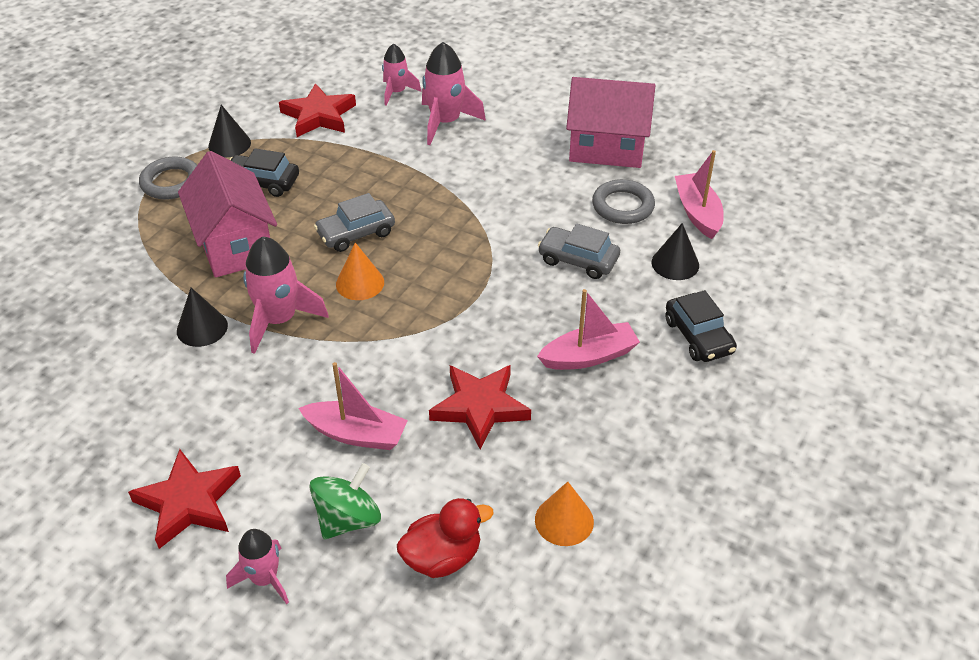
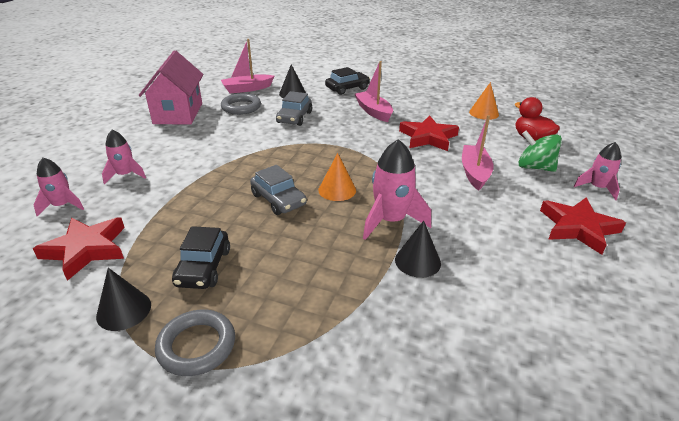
camera: 100 degrees left, 10 degrees down
(235, 245) = (304, 265): pink house -> none
(445, 122) = (125, 175): pink rocket -> pink rocket, size x0.63

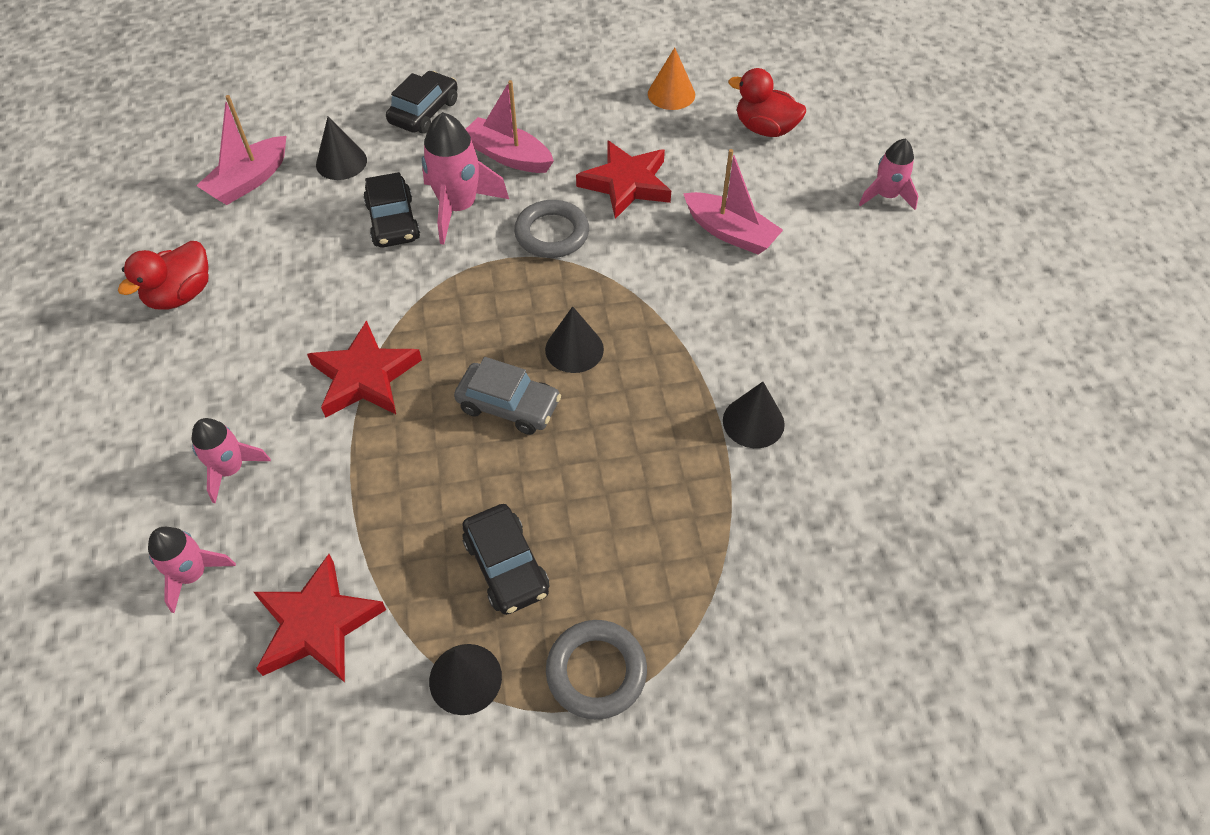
camera: 30 degrees left, 20 degrees up
(178, 113) = (181, 295): pink house -> red duck
(241, 107) = (280, 233): grey ring -> grey ring (552, 233)
(294, 117) = (393, 221): grey car -> black car
(337, 190) = (574, 349): orange cone -> black cone
(390, 221) = (680, 372): pink rocket -> pink rocket (458, 208)
(474, 173) = (730, 232): pink boat -> pink boat turned 150 degrees clockwise
(535, 167) = (797, 188): green spinning top -> none
(578, 228) = (896, 279): red star -> red star (365, 377)

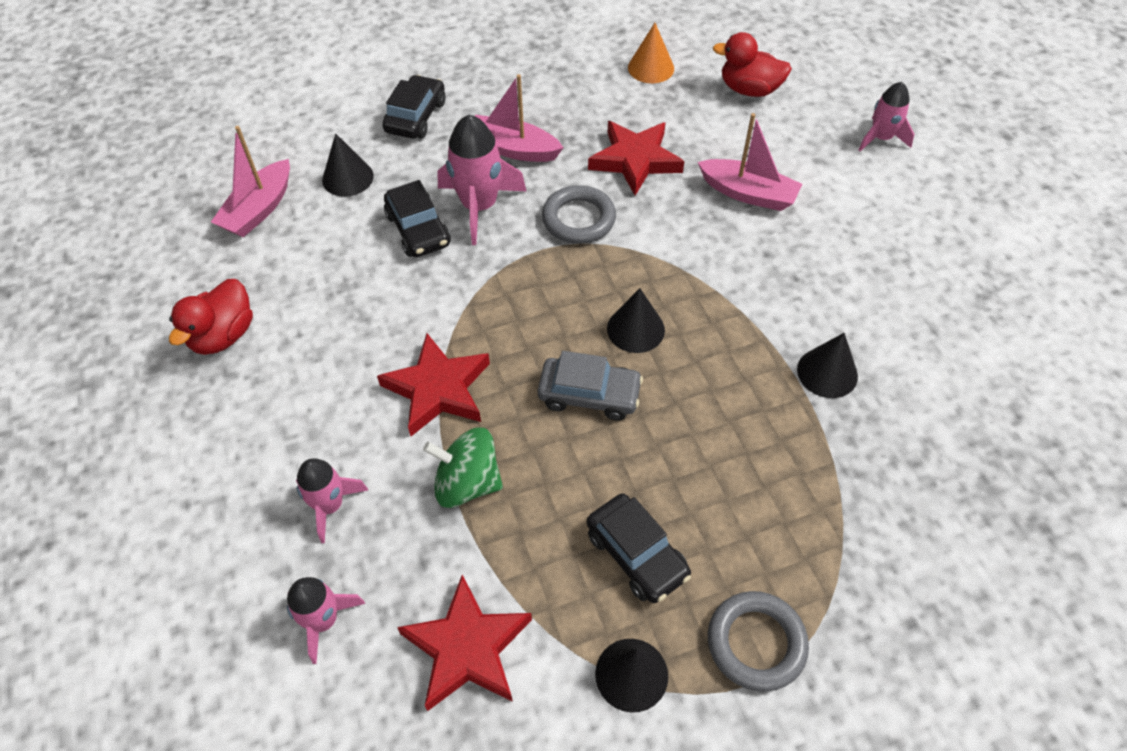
camera: 10 degrees left, 0 degrees up
(365, 470) = (467, 483): none -> green spinning top

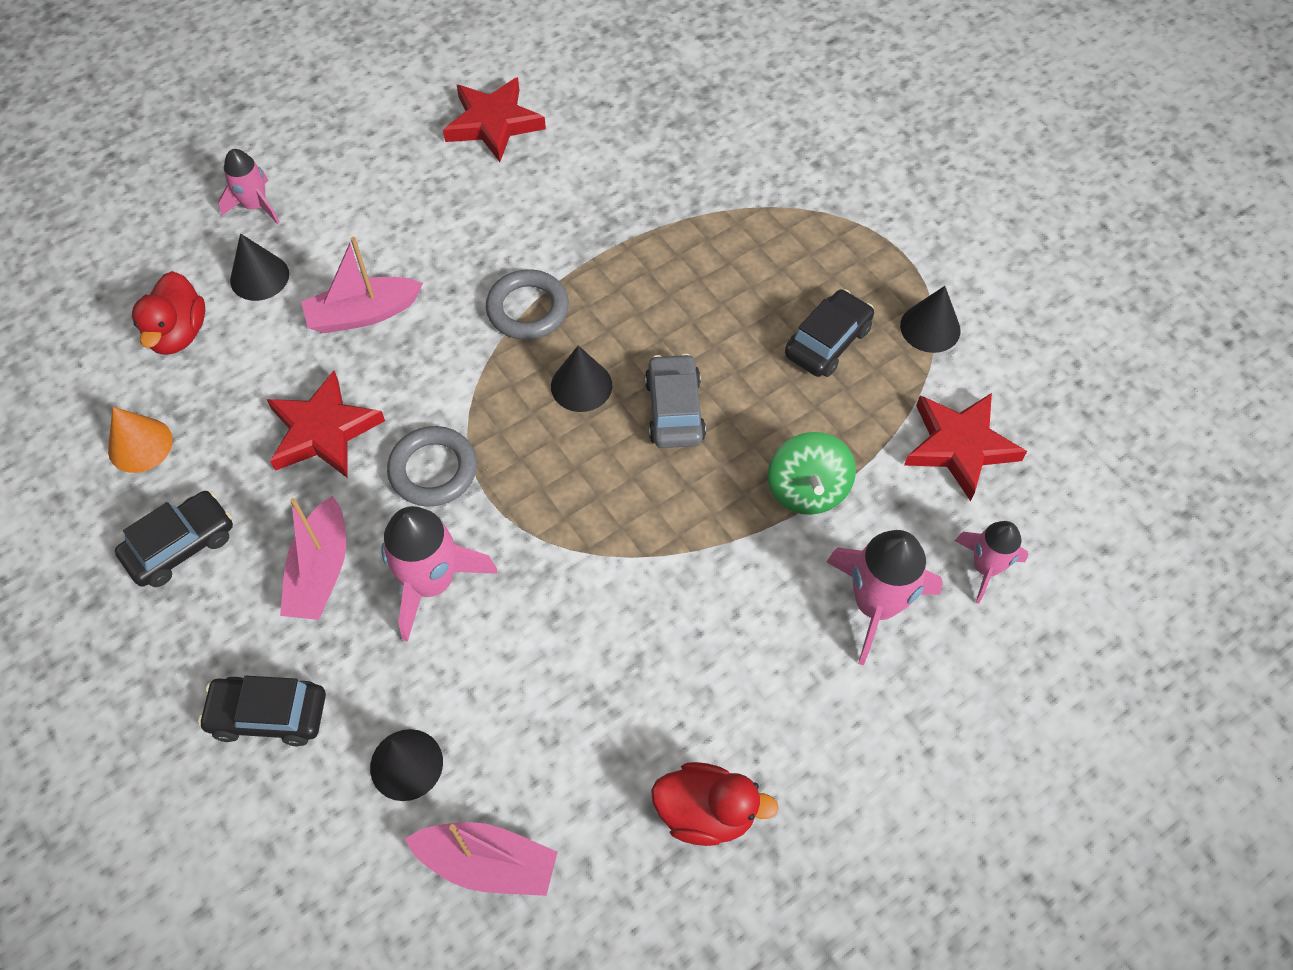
camera: 105 degrees left, 5 degrees up
(330, 505) = (875, 604): pink rocket -> pink rocket, size x1.59
(418, 230) = (485, 642): black car -> black car (181, 545)
(438, 389) = (709, 548): red star -> red star (493, 123)
(748, 193) = (363, 314): pink boat -> pink boat turned 120 degrees counterclockwise
(756, 643) = (870, 253): grey ring -> grey ring (527, 309)
(827, 372) = (592, 228): black cone -> black cone (259, 277)

